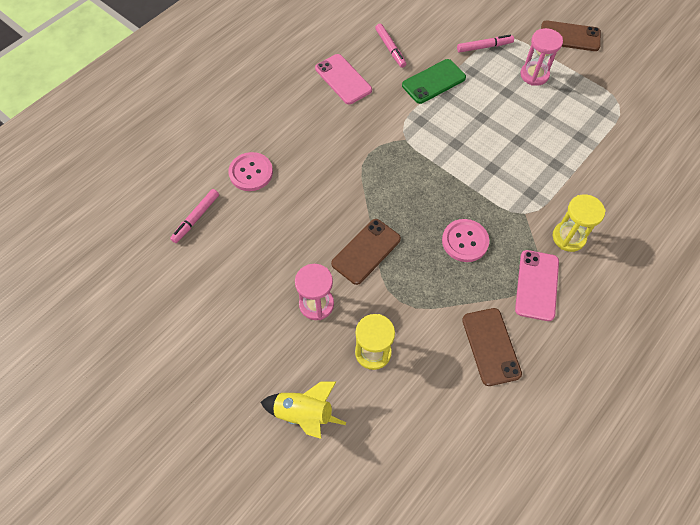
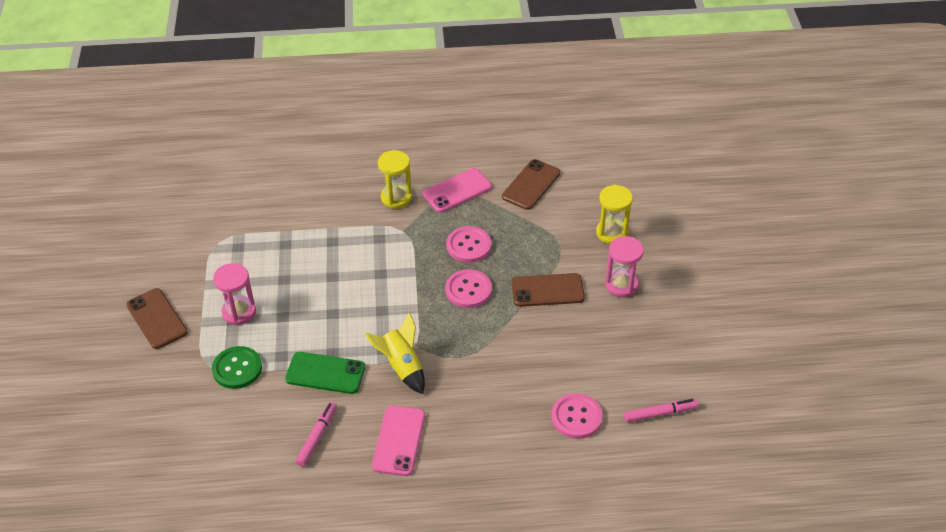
camera: 135 degrees left, 15 degrees down
(304, 414) = (692, 235): yellow rocket -> yellow rocket (402, 366)
(420, 205) = (468, 290): none -> pink button
(484, 47) = (237, 368): pink marker -> green button

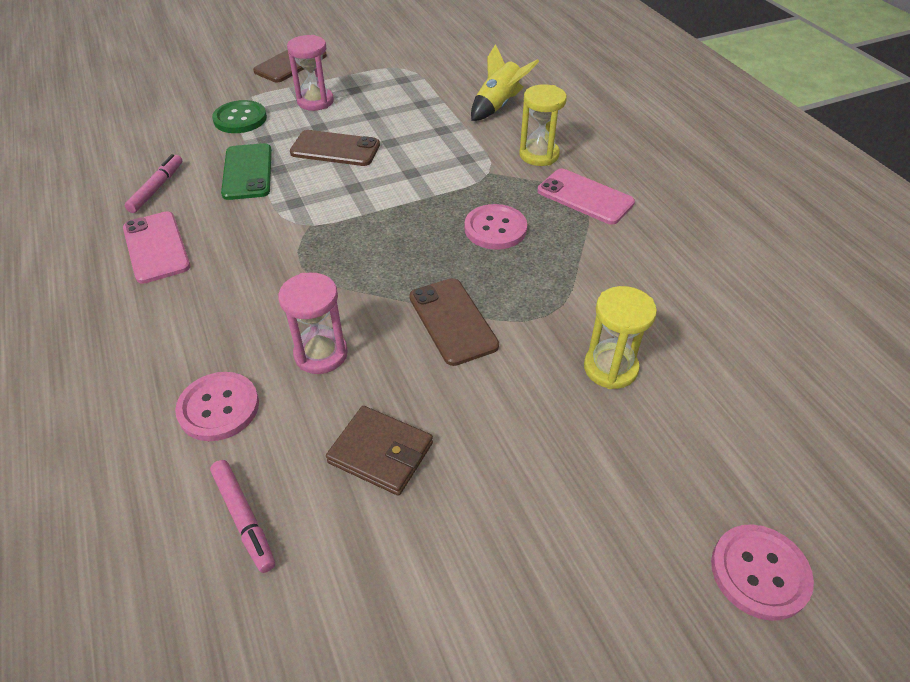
camera: 70 degrees right, 0 degrees up
(317, 436) = (156, 188): pink marker -> pink marker turned 75 degrees counterclockwise
(398, 441) = (156, 247): pink phone -> pink phone turned 75 degrees clockwise
(402, 366) = (272, 223): yellow rocket -> yellow rocket (498, 105)
(468, 290) = (418, 246): pink button -> pink button (759, 573)
(531, 185) = (646, 259): brown phone -> brown phone (335, 149)
(621, 285) = (505, 404): pink hourglass -> pink hourglass (321, 354)
(636, 346) = (381, 453): none -> brown wallet

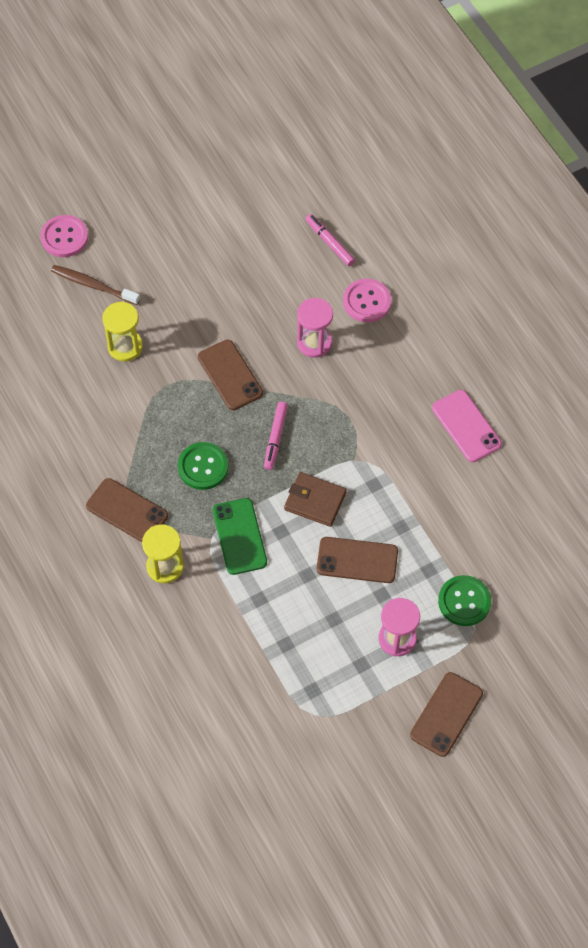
camera: 175 degrees right, 15 degrees up
(156, 188) = (498, 493): pink marker -> pink marker (275, 438)
(247, 172) = (428, 521): green phone -> green phone (240, 536)
(381, 453) = (263, 282): brown wallet -> brown wallet (315, 501)
(495, 229) = (203, 467): pink button -> green button
(498, 105) = (205, 646): yellow rocket -> none
(585, 197) = (127, 511): pink phone -> brown phone
(680, 469) = (93, 285): none -> brown toothbrush

